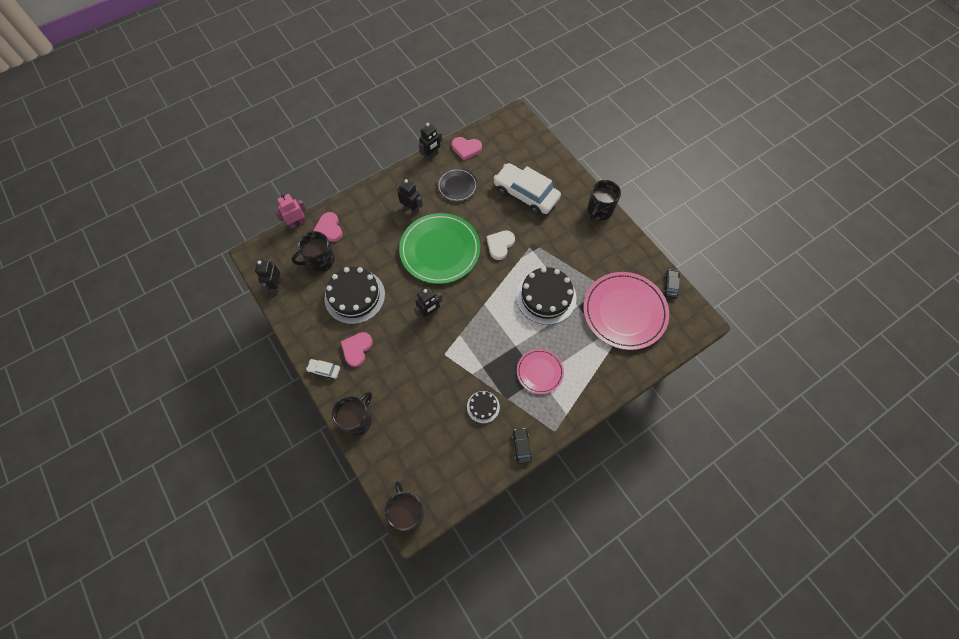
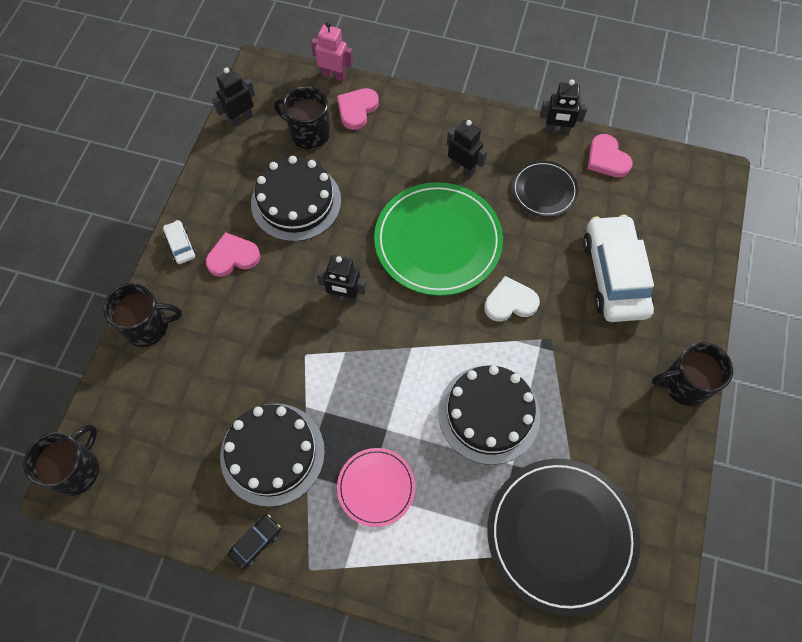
camera: 50 degrees right, 0 degrees up
(411, 209) = (463, 168): black robot -> black robot turned 45 degrees counterclockwise
(483, 407) = (272, 453): black cake -> black cake, size x1.99
(624, 312) = (561, 535): pink plate -> black plate
(670, 286) = (662, 571): black car -> none

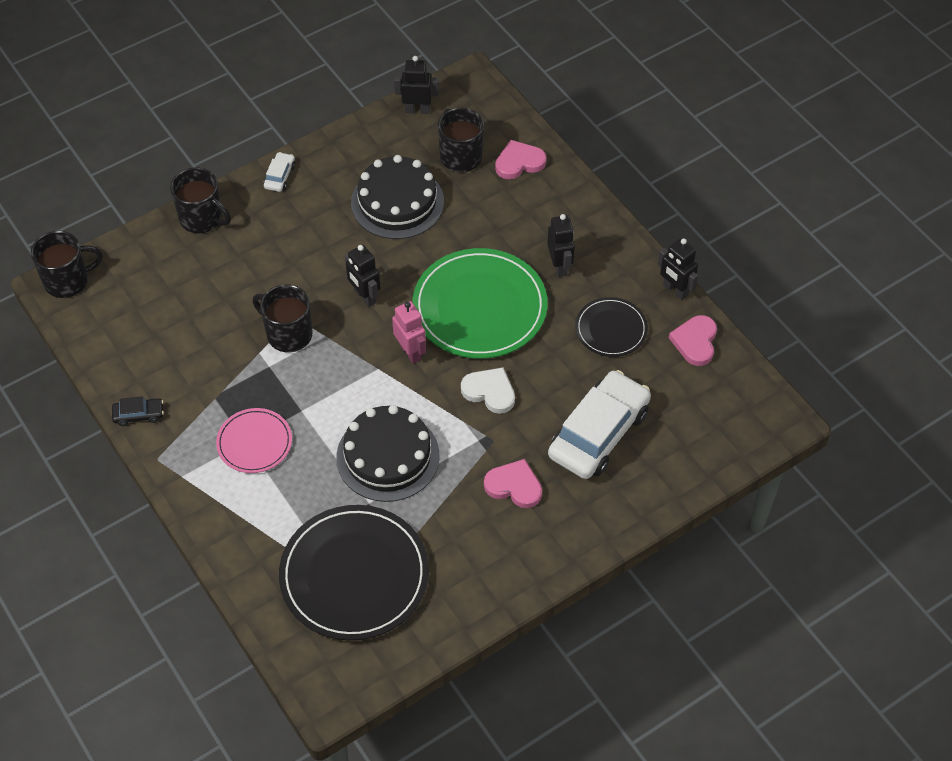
camera: 40 degrees right, 10 degrees down
(233, 257) = (309, 211): pink heart -> pink heart (514, 486)
(272, 453) = (205, 366): black cake -> none
(334, 75) = (528, 123): pink robot -> pink robot (410, 352)
(684, 384) = (566, 551): black mug -> black mug (288, 334)

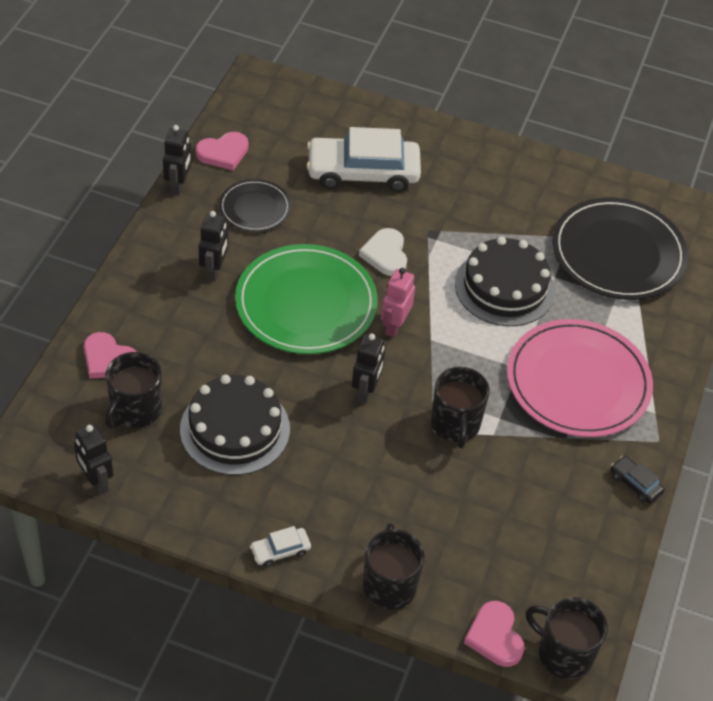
camera: 130 degrees left, 5 degrees down
(254, 442) = (578, 382): pink plate -> pink plate, size x1.88
(514, 486) = (455, 199): pink heart -> pink heart (495, 636)
(559, 266) = (214, 271): black robot -> black robot turned 150 degrees clockwise

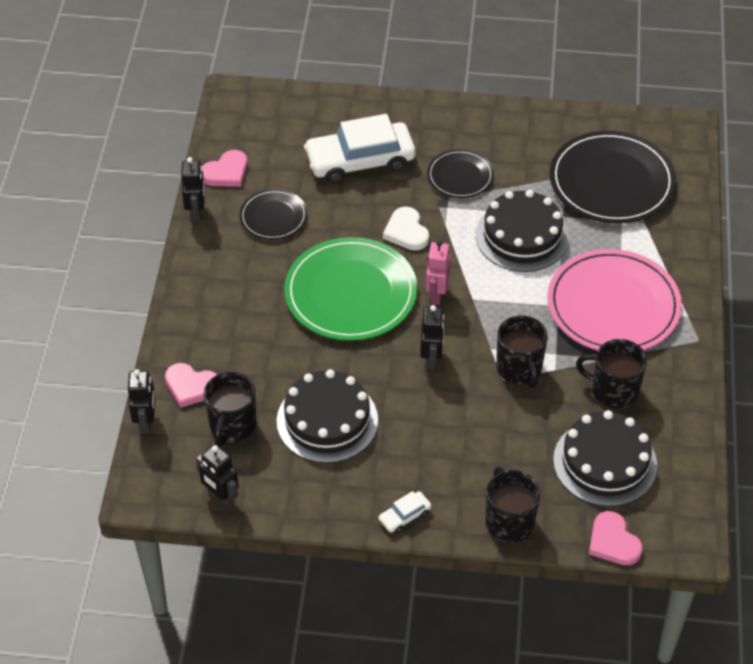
camera: 10 degrees left, 0 degrees up
(214, 271) = (257, 283): black robot -> black robot (146, 422)
(460, 211) = (460, 176): none -> black plate
(514, 547) = (605, 462): none -> black cake
(563, 653) = (675, 541): black mug -> black mug (613, 390)
(635, 484) = (690, 382): black car -> none

